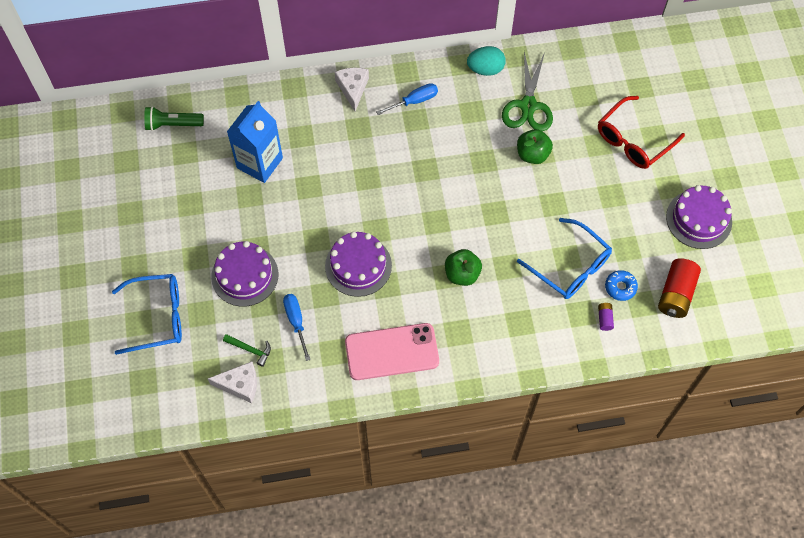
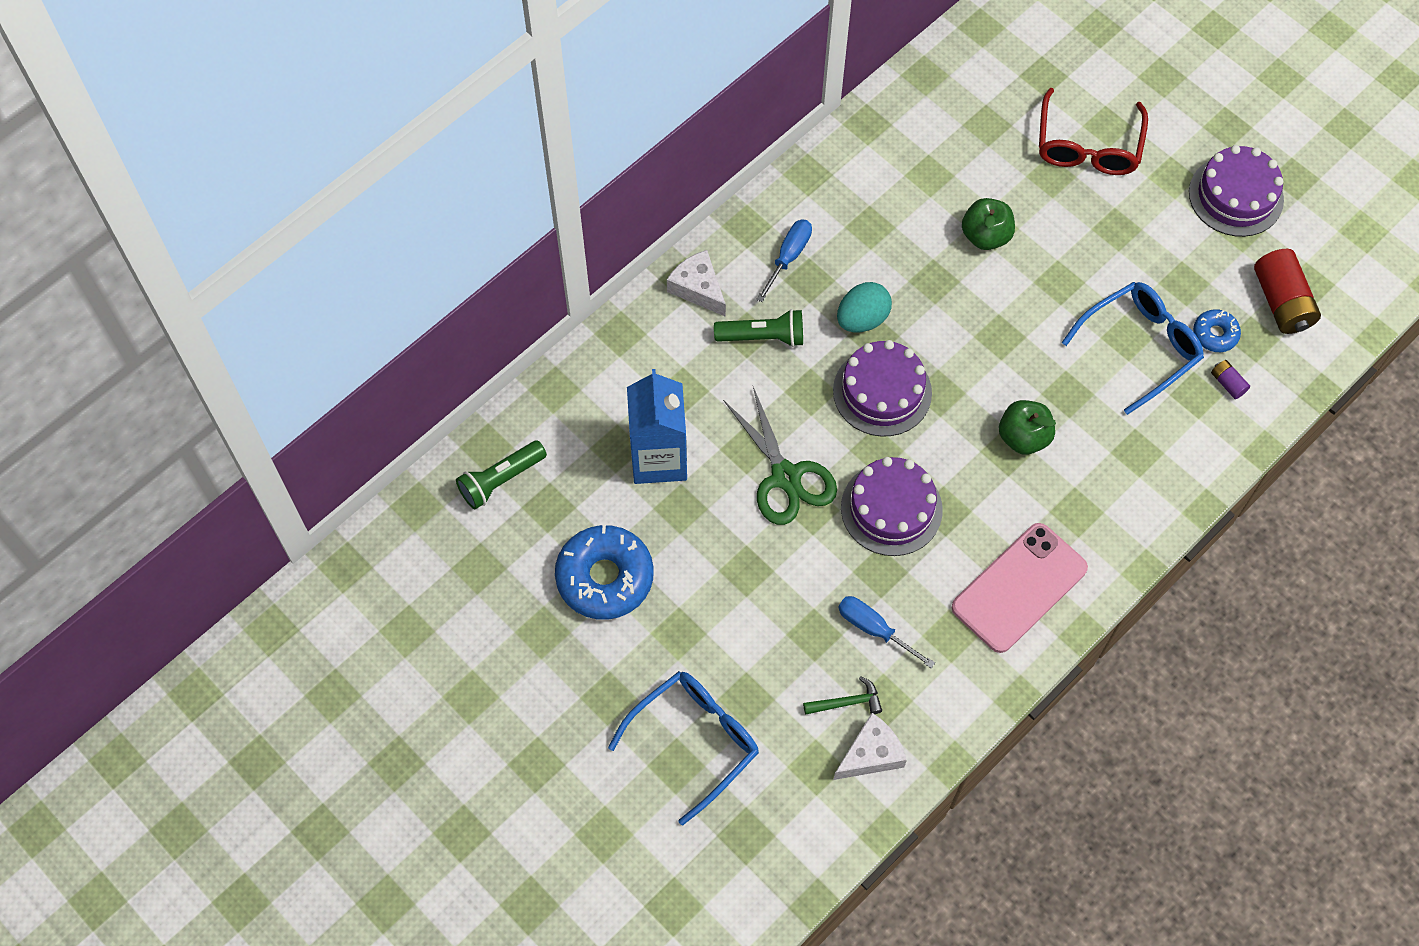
camera: 35 degrees left, 0 degrees up
(182, 205) = (605, 577): none -> blue donut
(245, 275) = (761, 614): purple cake -> purple cake (882, 391)
(366, 134) = (763, 336): none -> green flashlight
(485, 69) = (842, 163): turquoise egg -> turquoise egg (862, 319)
(528, 106) = (931, 178): green scissors -> green scissors (786, 477)
(571, 267) = (1141, 346): blue glasses -> blue glasses turned 45 degrees counterclockwise

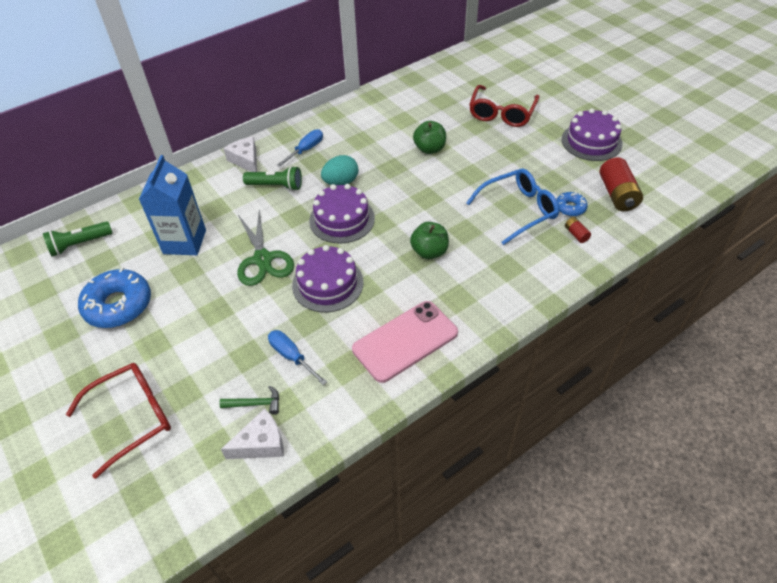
camera: 10 degrees right, 15 degrees down
(696, 740) = (133, 417): blue glasses -> red glasses
(1227, 383) = (576, 234): purple battery -> red battery

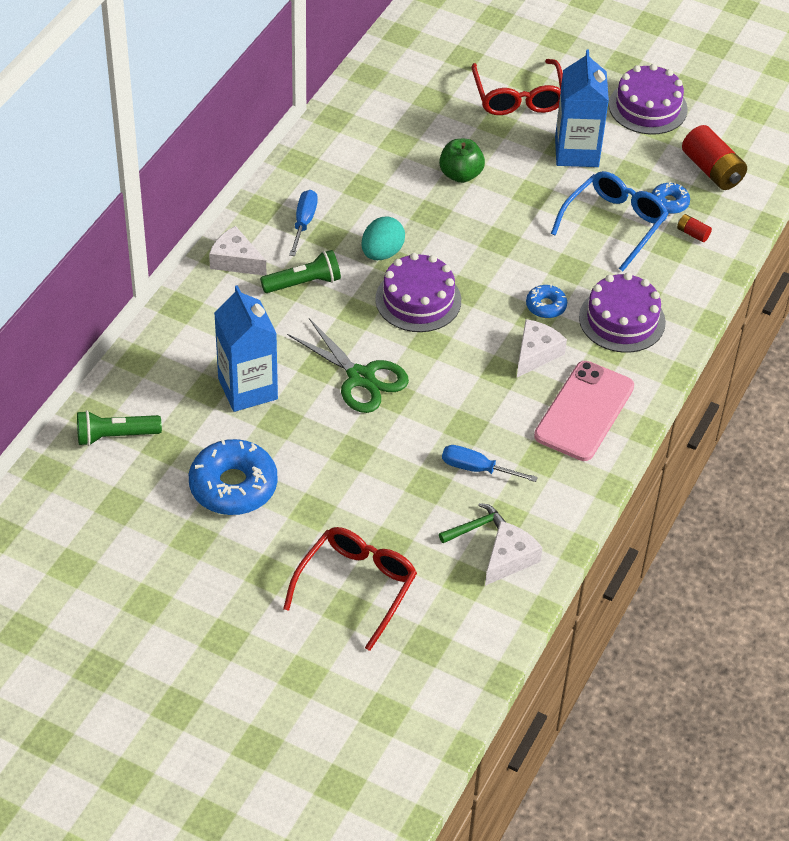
camera: 30 degrees left, 0 degrees up
(79, 244) = (115, 436): green flashlight -> green flashlight turned 45 degrees clockwise
(327, 284) = (458, 380): purple cake -> purple cake (622, 320)
(398, 284) = (536, 354): none -> white cheese
(429, 252) = (546, 306): green apple -> blue donut
(521, 156) = (576, 152): none -> blue carton

